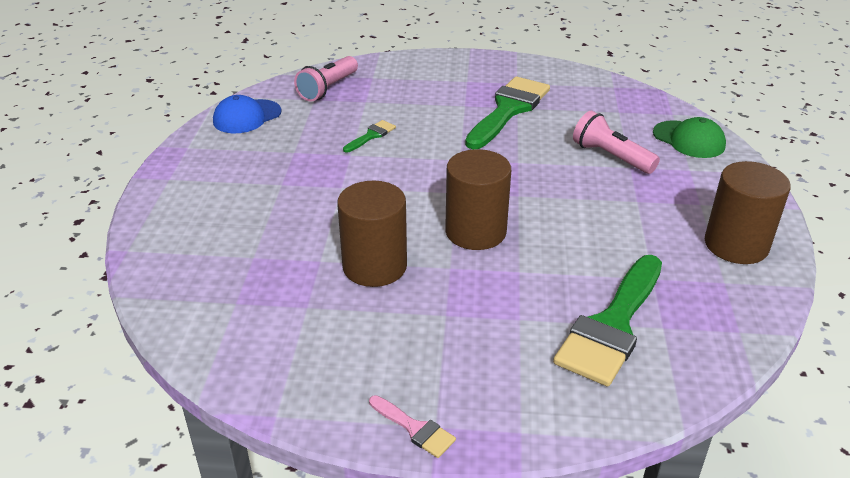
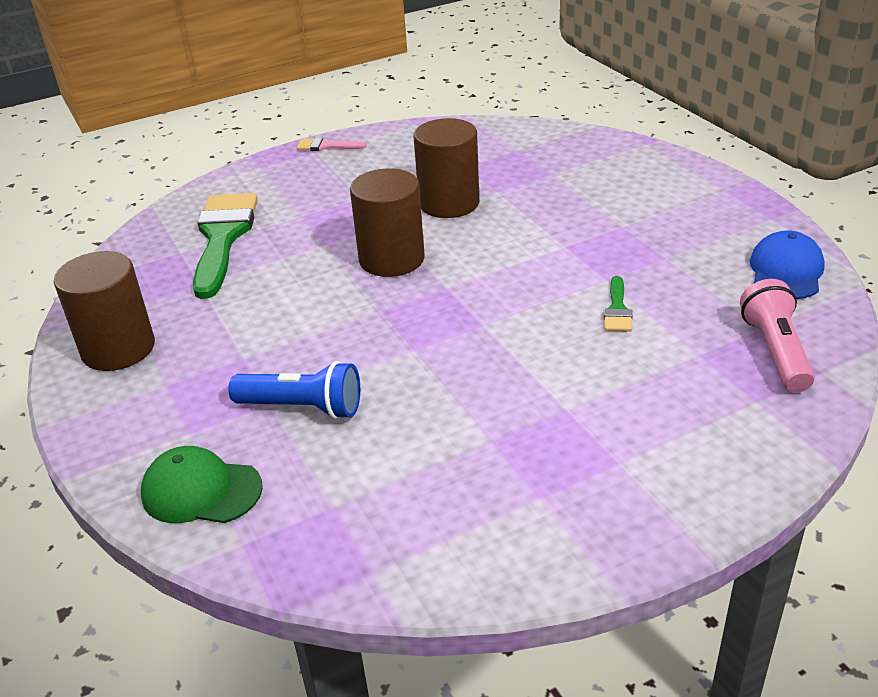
camera: 150 degrees right, 0 degrees up
(508, 110) = (498, 429): green brush -> none
(611, 157) = (303, 408): pink flashlight -> blue flashlight

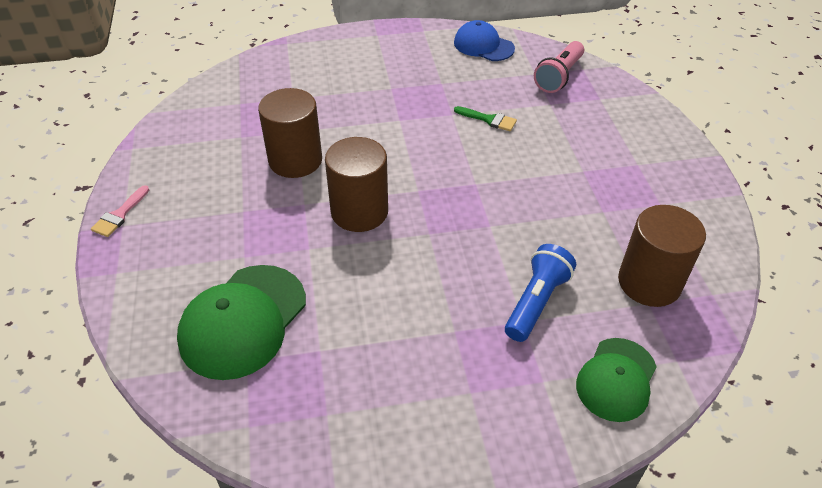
camera: 75 degrees left, 10 degrees up
(118, 349) = (397, 427): brown cylinder -> brown cylinder (649, 282)
(223, 237) = (243, 321): green brush -> green cap
(775, 351) = (559, 76): pink flashlight -> pink flashlight turned 75 degrees counterclockwise

